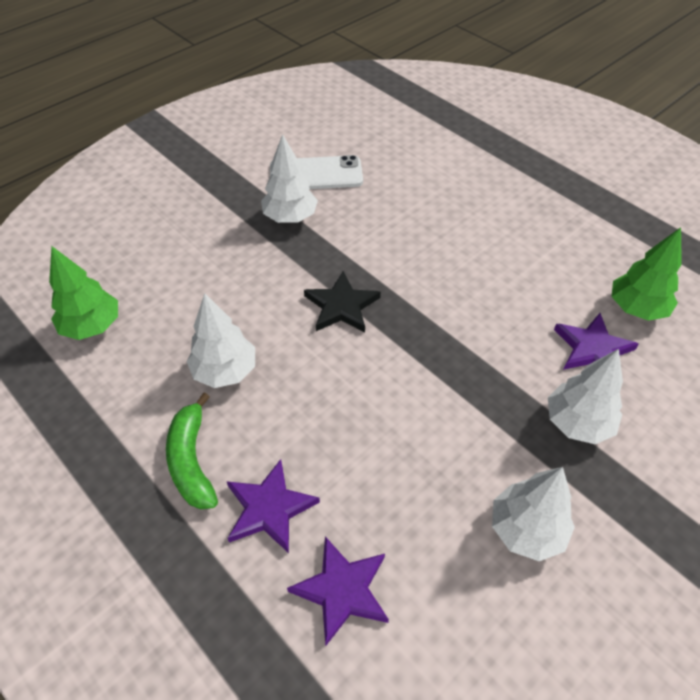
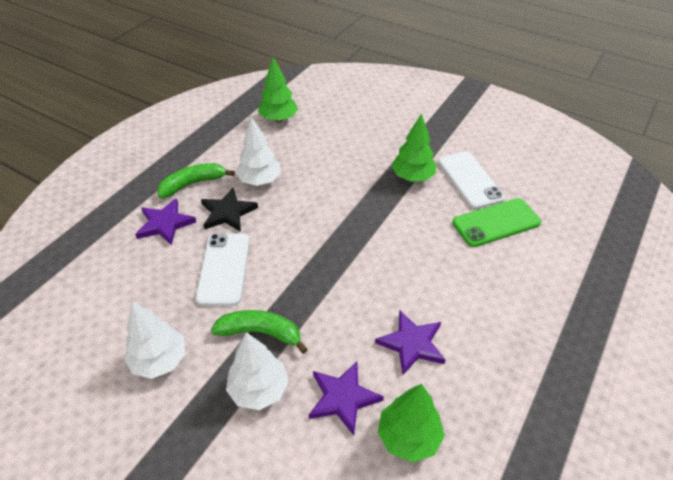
camera: 75 degrees right, 5 degrees down
(290, 217) = (412, 177): white tree -> green tree
(341, 306) = (334, 223): black star -> black star (228, 212)
(342, 590) = (114, 267): purple star -> purple star (412, 344)
(385, 437) = (224, 268): none -> white phone
(388, 175) = (496, 223): none -> green phone
(499, 410) = (261, 333): none -> green banana

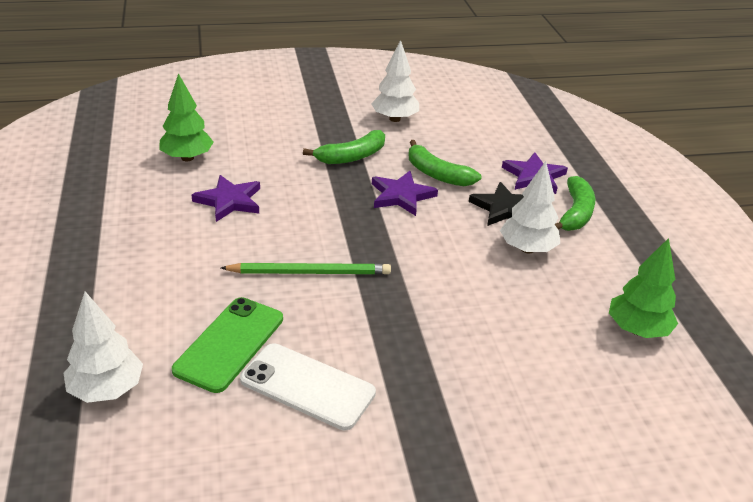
camera: 135 degrees right, 10 degrees down
(224, 268) = (437, 174): white phone -> green banana
(259, 389) = (313, 135): white tree -> white tree (107, 390)
(343, 398) = (251, 154): purple star -> purple star (401, 196)
(408, 241) = (310, 272): none -> green pencil
(412, 177) = (381, 347): green tree -> none

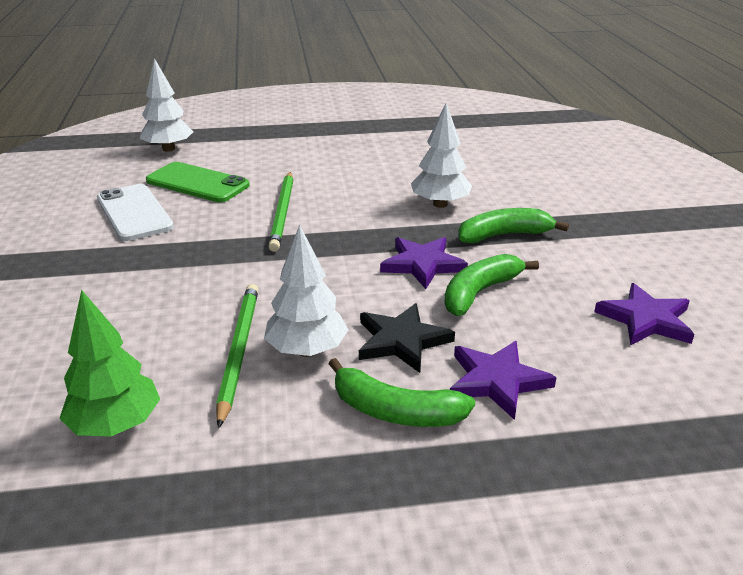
camera: 95 degrees right, 5 degrees down
(187, 158) = (472, 155): green tree -> none
(229, 201) = (399, 175): purple star -> purple star (645, 319)
(307, 386) = (134, 213): white phone -> white phone turned 60 degrees counterclockwise
(351, 156) = (504, 235): green banana -> green banana turned 105 degrees clockwise
(394, 119) = (619, 267): white tree -> white tree (440, 204)
(538, 281) = (239, 351): none -> green pencil

